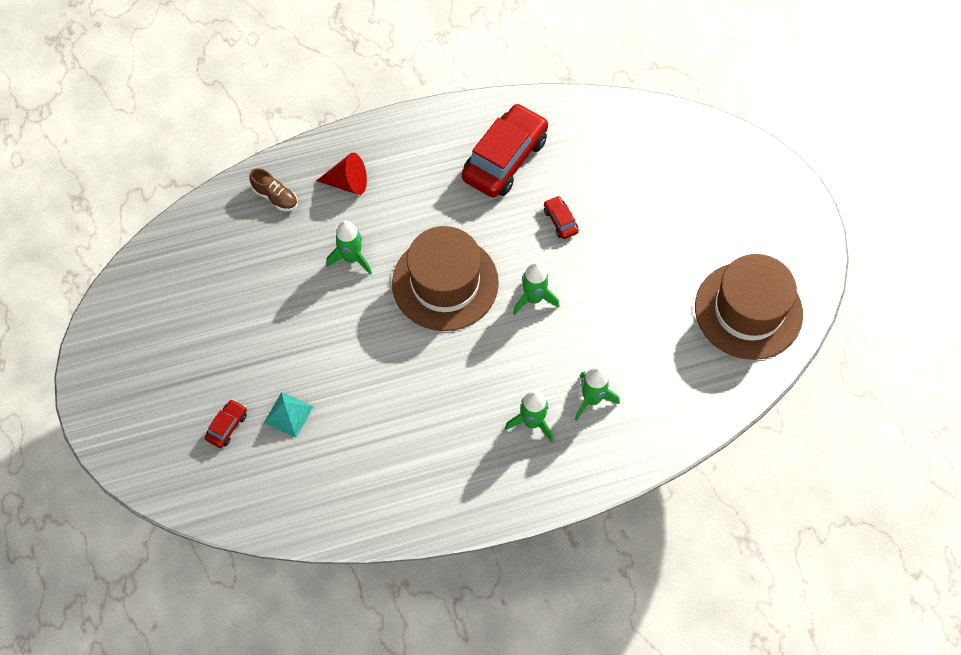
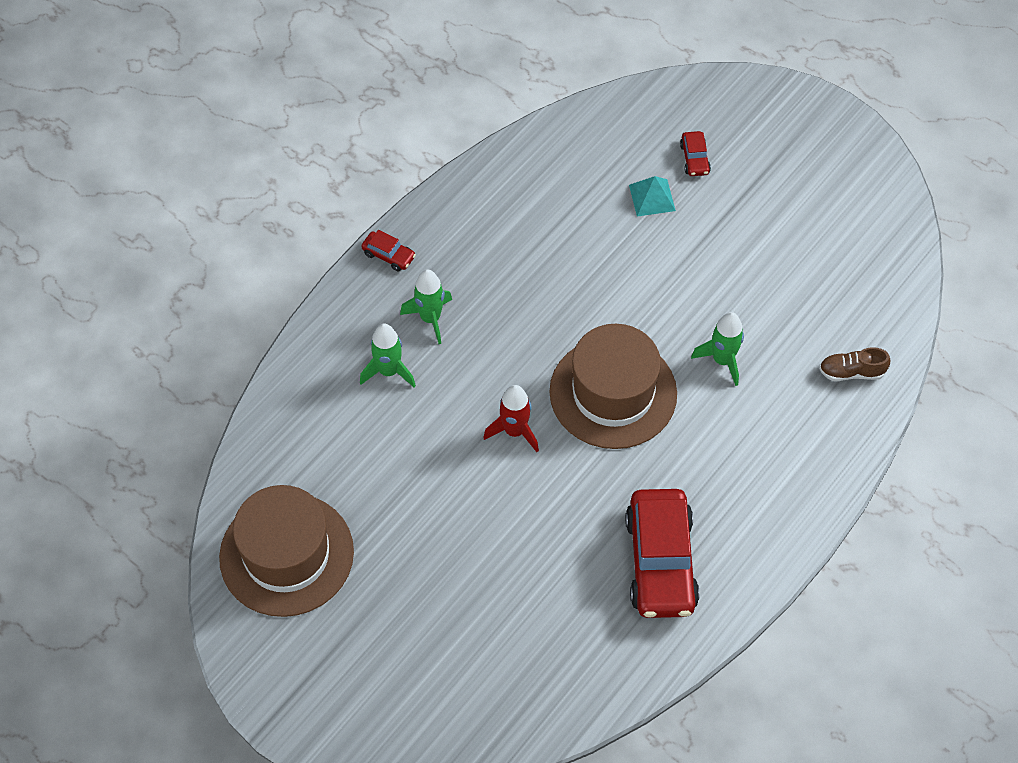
camera: 145 degrees right, 5 degrees down
(348, 183) = (796, 431): red cone -> none
(533, 298) = (514, 431): green rocket -> red rocket
(560, 221) = (548, 529): red car -> red car (389, 255)

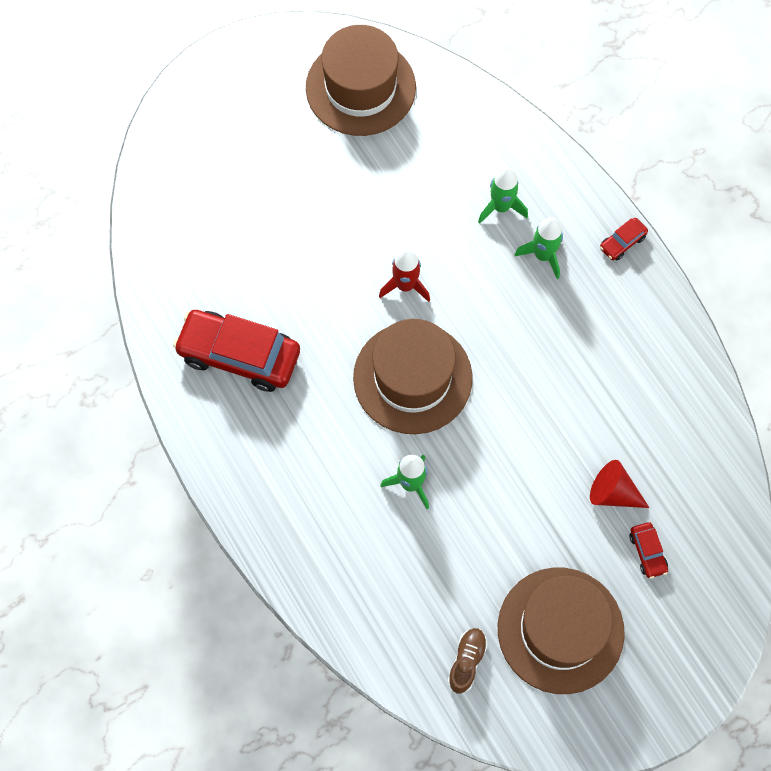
camera: 110 degrees right, 10 degrees up
(652, 197) = (613, 493): turquoise pyramid -> red cone
(694, 159) = (647, 552): red car -> red car turned 120 degrees counterclockwise
(798, 204) = (560, 630): none -> brown hat
(851, 372) = (355, 595): brown shoe -> brown shoe (466, 661)

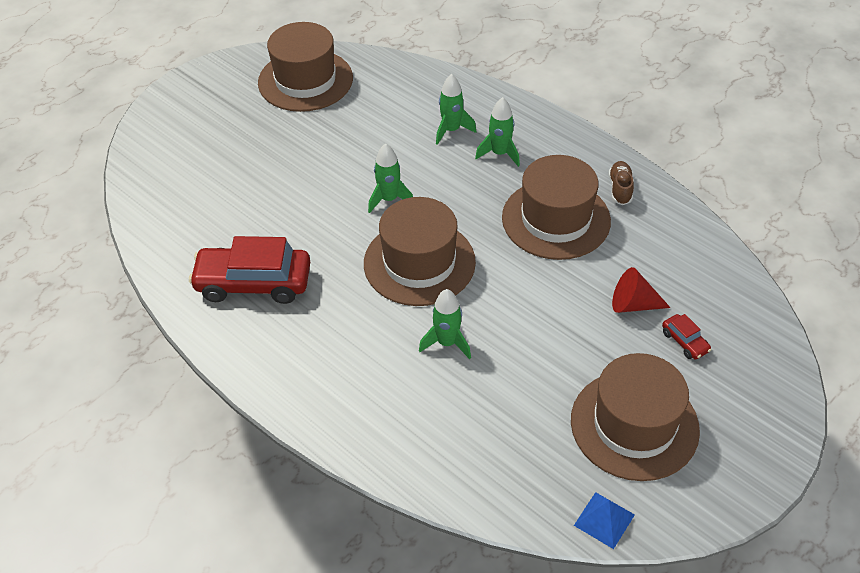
camera: 15 degrees left, 20 degrees down
(405, 285) = (389, 199): red rocket -> green rocket
(466, 661) = (556, 476): brown shoe -> brown shoe (620, 189)
(494, 719) = (604, 520): none -> blue pyramid
(572, 362) = (556, 219): none -> brown hat
(622, 242) = (561, 131): red car -> none

